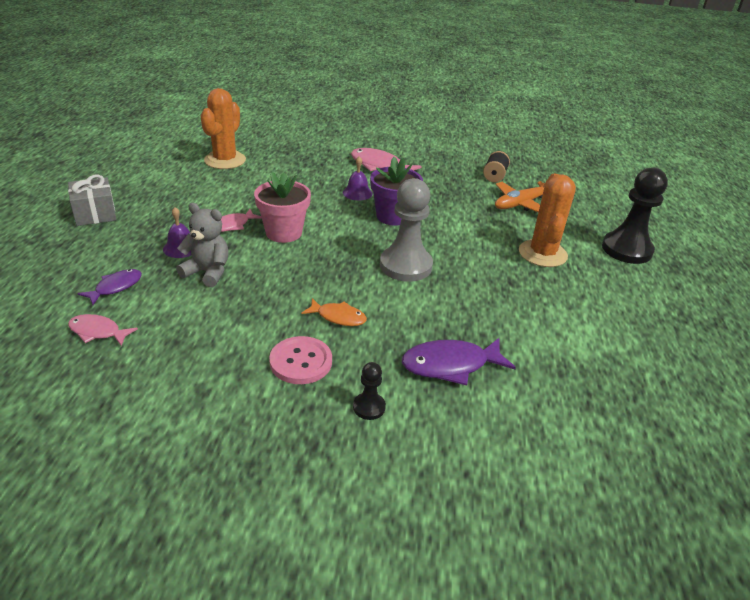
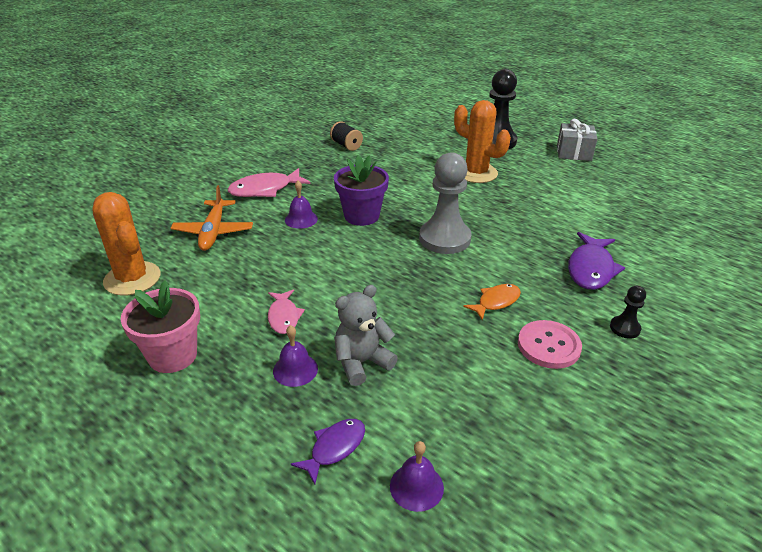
camera: 55 degrees left, 0 degrees up
(95, 214) = (139, 428): grey gift -> grey gift (574, 153)
(98, 332) = (416, 486): pink fish -> purple bell
(116, 287) = (335, 448): purple fish -> purple fish turned 60 degrees clockwise
(284, 233) = (331, 287): pink flower pot -> pink flower pot (173, 355)
(522, 203) = (400, 152): orange plane -> orange plane (214, 231)

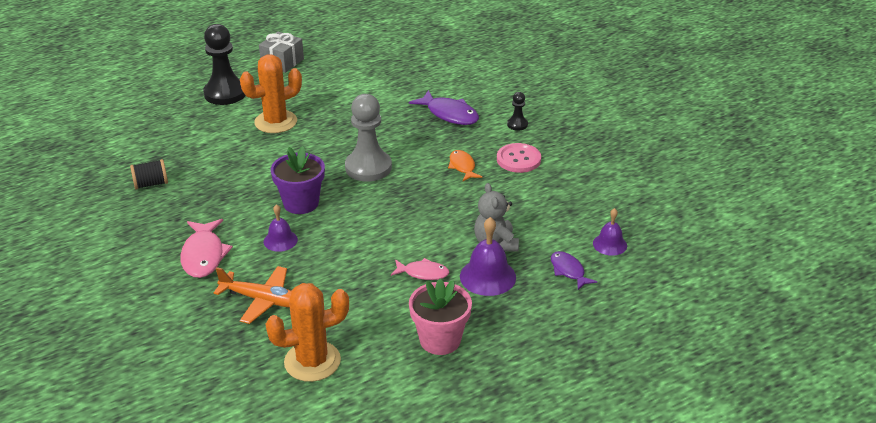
camera: 70 degrees left, 0 degrees up
(295, 369) = (487, 276): purple bell -> purple bell, size x1.59

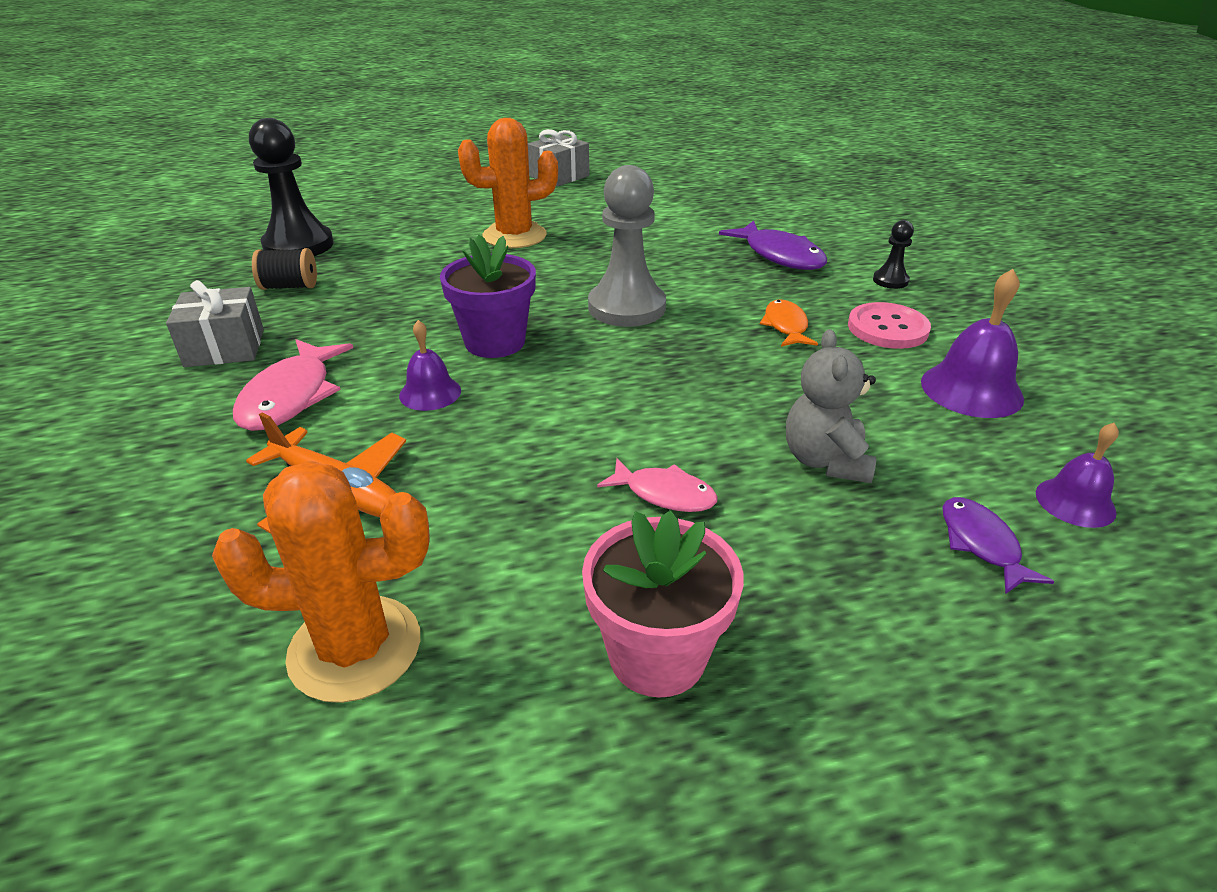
camera: 15 degrees right, 0 degrees up
(142, 232) = (225, 348): none -> grey gift
(225, 93) = (464, 199): black pawn -> black pawn (298, 245)
(487, 276) = (798, 524): purple bell -> purple bell (971, 389)

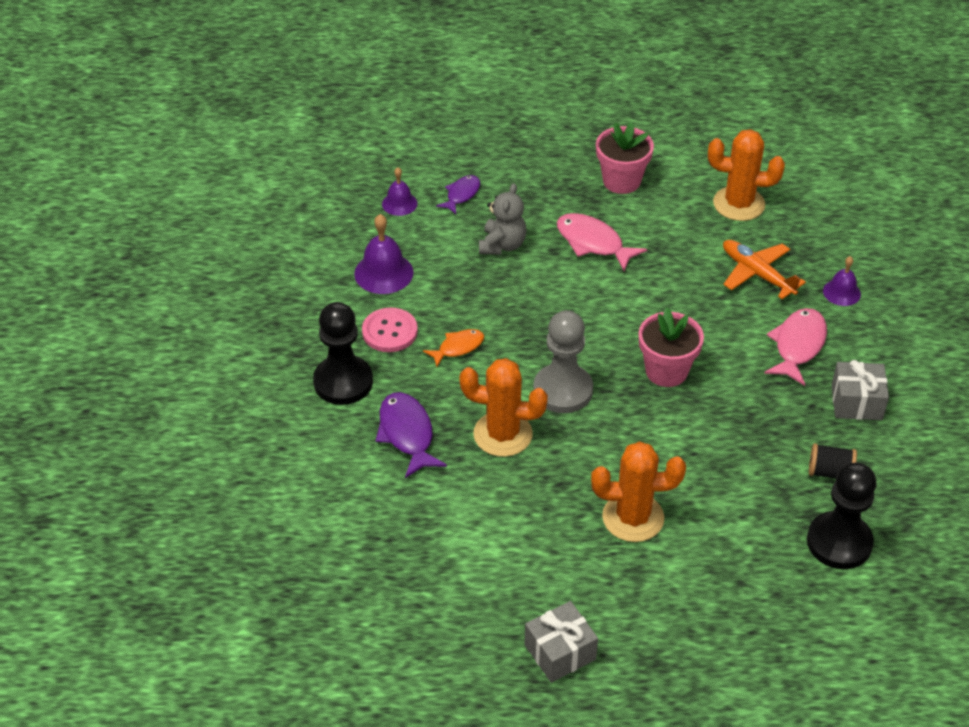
camera: 165 degrees left, 10 degrees up
(430, 393) = (711, 332): purple bell -> purple bell (841, 292)
(495, 342) = (666, 371): purple flower pot -> pink flower pot
(664, 494) = (593, 243): pink fish -> pink fish, size x1.61
(677, 267) = (503, 434): none -> orange cactus
(785, 326) = (458, 347): orange fish -> orange fish turned 135 degrees counterclockwise
(890, 280) = (343, 382): black pawn -> black pawn, size x2.13
(981, 544) = (461, 194): purple fish -> purple fish turned 150 degrees counterclockwise

